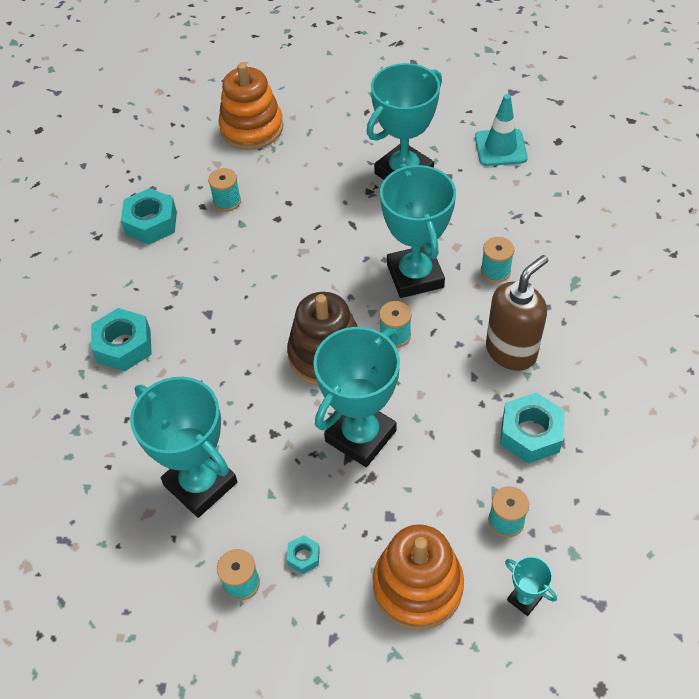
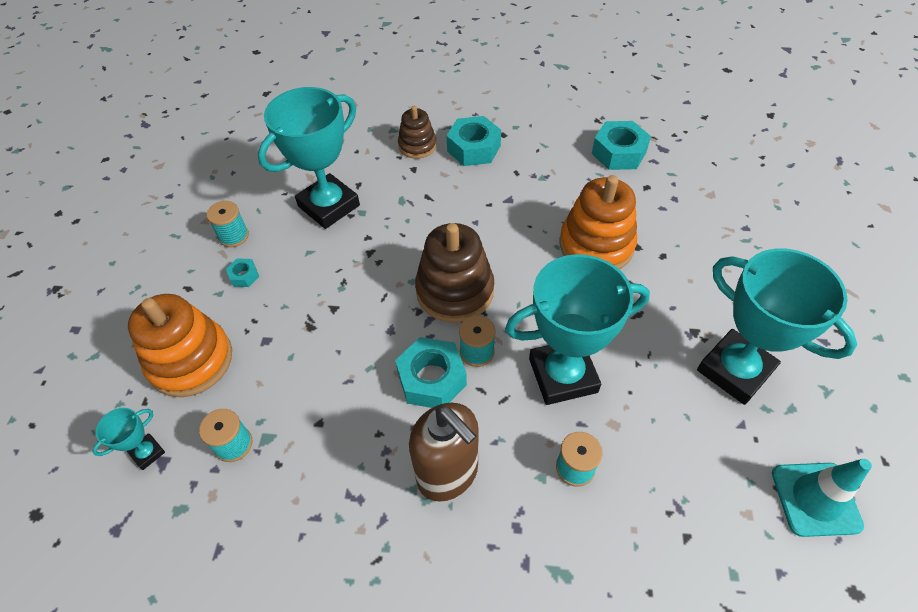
camera: 90 degrees right, 0 degrees up
(110, 401) = (417, 146): none -> brown stacking toy
(227, 201) = (656, 205): turquoise spool -> none
(252, 128) = (774, 220): orange stacking toy -> orange stacking toy (596, 245)
(361, 436) = (356, 319): turquoise trophy -> none
(530, 433) = (332, 482): turquoise nut -> turquoise nut (431, 379)

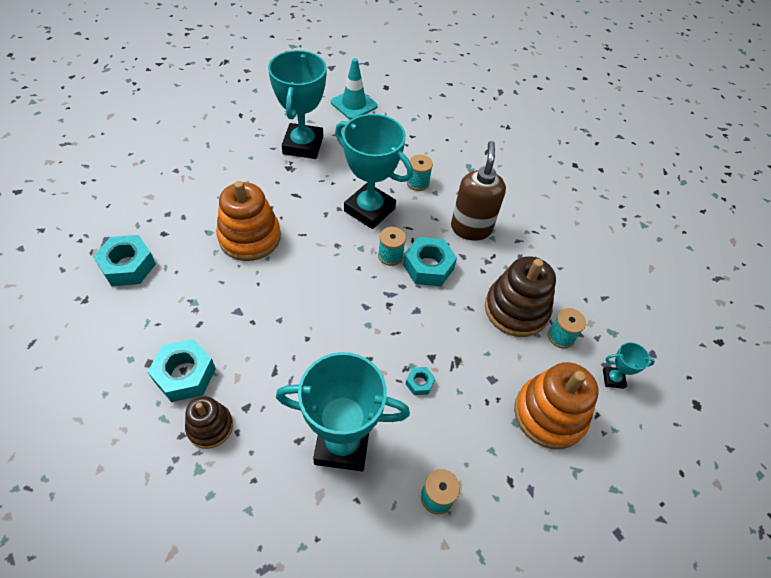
camera: 135 degrees left, 0 degrees up
(244, 276) = (462, 446): turquoise nut -> turquoise nut (419, 383)
(455, 291) = (355, 294): brown stacking toy -> brown stacking toy (516, 309)

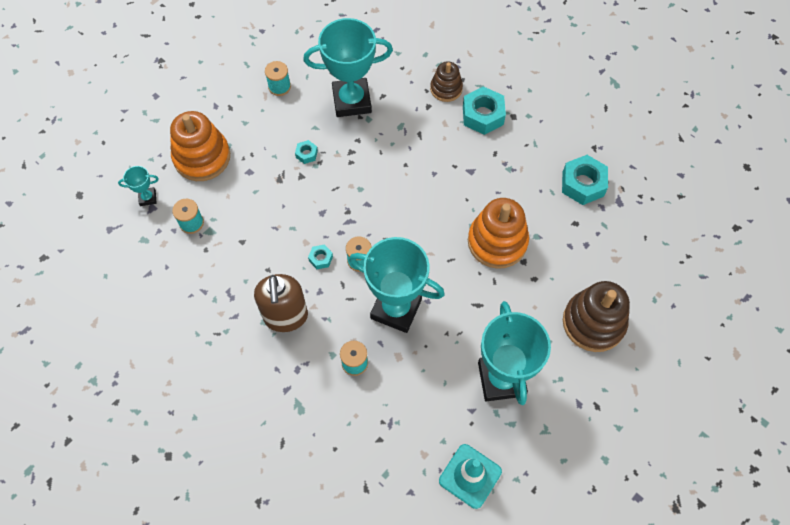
camera: 170 degrees right, 10 degrees up
(428, 267) = (321, 258): turquoise nut -> turquoise nut, size x0.49
(516, 309) = (233, 237): brown stacking toy -> brown stacking toy (593, 322)

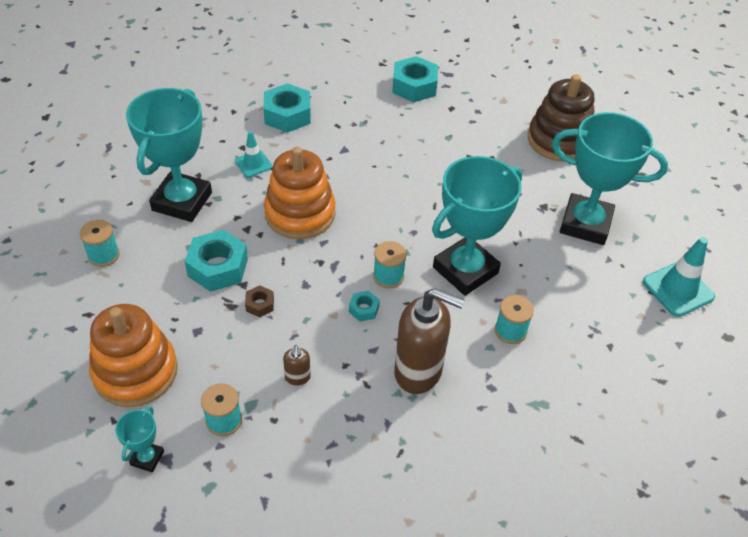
camera: 65 degrees left, 15 degrees down
(243, 247) = (297, 377): none -> brown soap dispenser
(289, 195) = (260, 304): none -> brown nut
(306, 154) = (218, 267): turquoise nut -> turquoise nut, size x2.04
(415, 122) = (253, 164): none -> turquoise traffic cone
(446, 89) = (233, 126): brown stacking toy -> none
(497, 242) = (436, 165): orange stacking toy -> orange stacking toy (300, 214)

